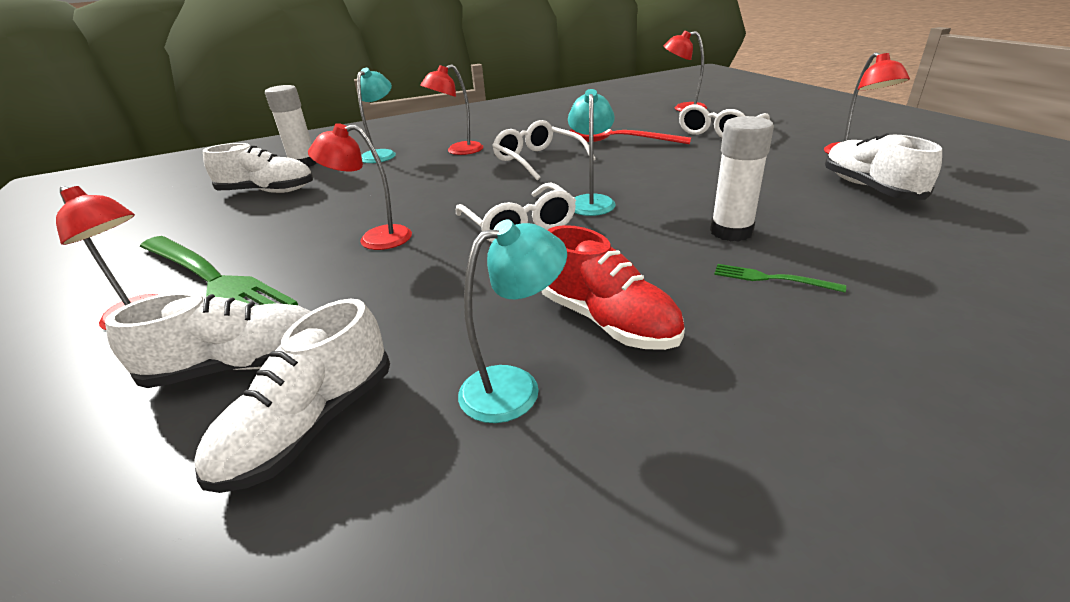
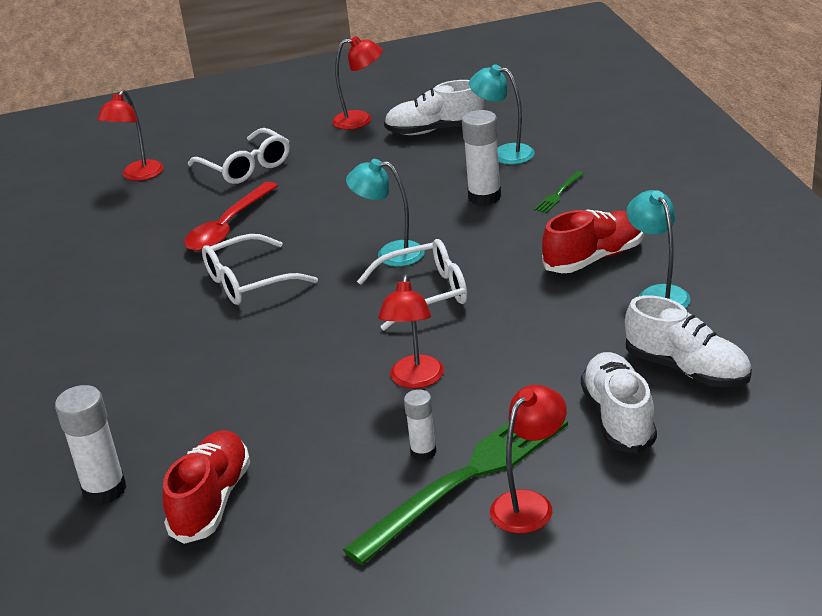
camera: 80 degrees left, 0 degrees up
(265, 255) = (423, 452): none -> white glue stick
(267, 191) = (211, 501): white shoe -> red shoe
(382, 154) = (123, 412): turquoise lamp -> turquoise lamp (504, 153)
(458, 151) = (165, 343): red lamp -> none

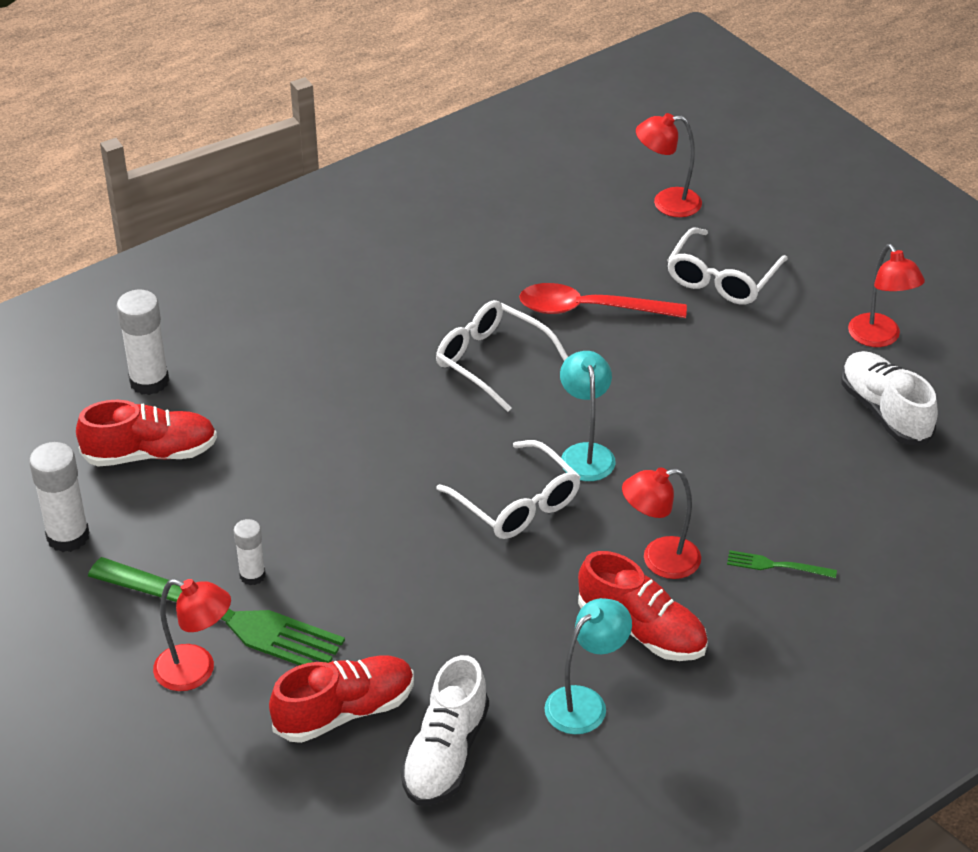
camera: 65 degrees right, 10 degrees up
(415, 380) = (362, 538): red lamp -> red lamp (659, 560)
(484, 197) = (741, 500): white glue stick -> white glue stick (68, 536)
(504, 153) = (855, 491): turquoise lamp -> none
(618, 418) = (345, 711): white shoe -> red shoe

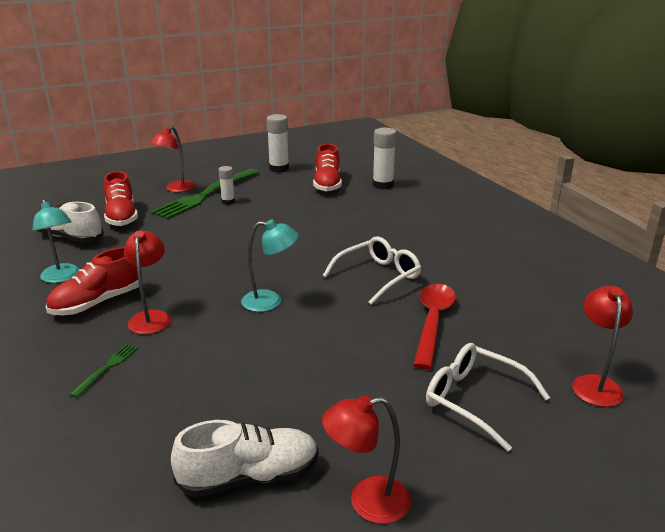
camera: 100 degrees right, 15 degrees down
(517, 503) = (236, 272): white glasses -> none

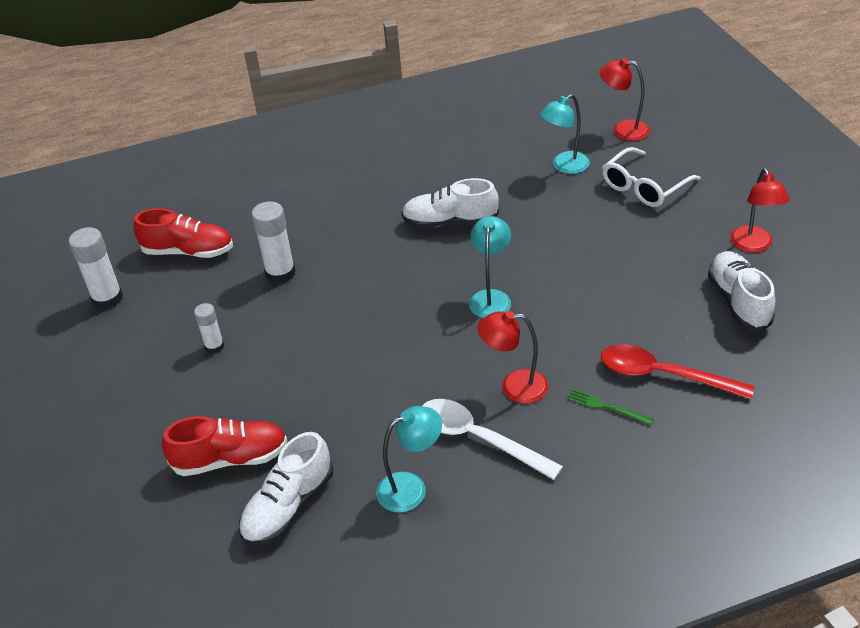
camera: 80 degrees left, 15 degrees up
(98, 302) = (478, 439): red shoe -> white spoon
(176, 189) = (143, 408): red lamp -> none
(206, 195) = (180, 372): green fork -> none
(378, 276) = (450, 222): white glasses -> white shoe
(383, 185) = (211, 204): white glue stick -> white glue stick (280, 273)
(433, 322) = (536, 196): red spoon -> red spoon (663, 375)
(494, 339) = (564, 166): none -> turquoise lamp

